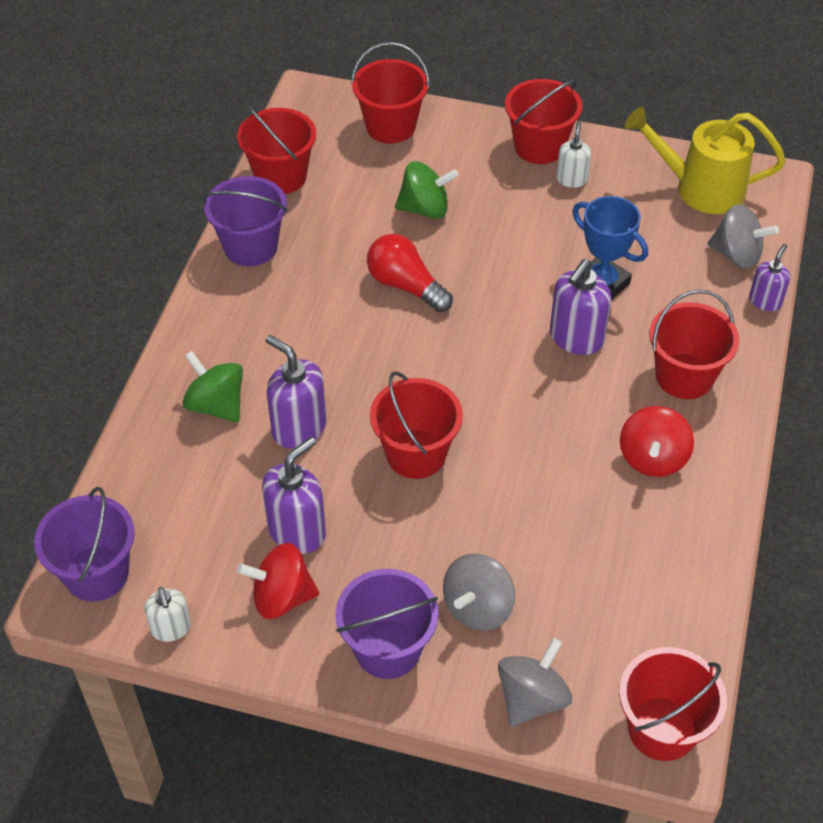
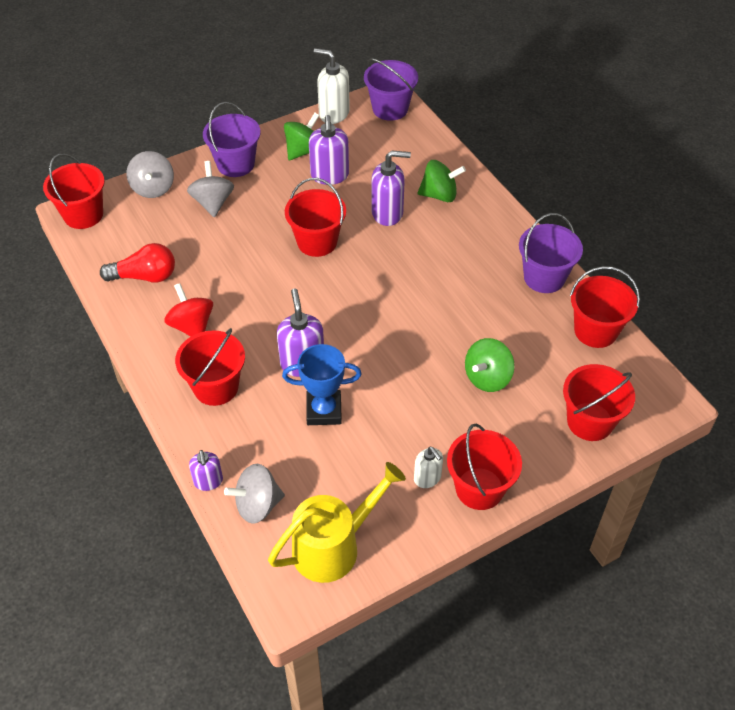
camera: 135 degrees right, 0 degrees up
(171, 628) = (333, 113): white soap dispenser -> white soap dispenser, size x1.65
(281, 597) = (303, 151): red spinning top -> green spinning top
(406, 286) = (433, 320): red light bulb -> red light bulb (145, 276)

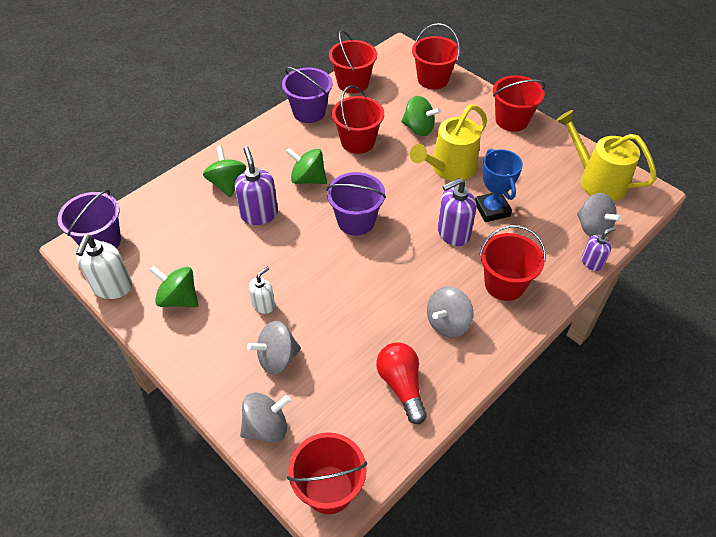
camera: 105 degrees left, 0 degrees up
(192, 326) = (447, 323): red spinning top -> grey spinning top
(235, 164) = (210, 355): purple bucket -> purple bucket (356, 221)
(317, 242) = (310, 256): red bucket -> red bucket (358, 142)
(329, 175) = (215, 268): purple soap dispenser -> none
(405, 389) = (449, 168): none -> yellow watering can
(427, 258) = (308, 179): none -> green spinning top
(427, 478) = (518, 145): white soap dispenser -> white soap dispenser (264, 305)

